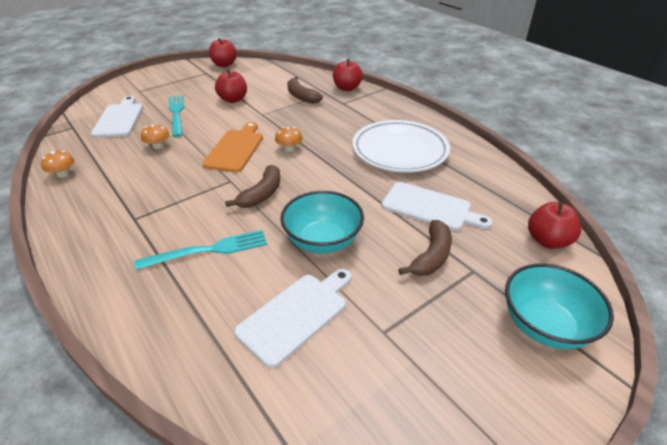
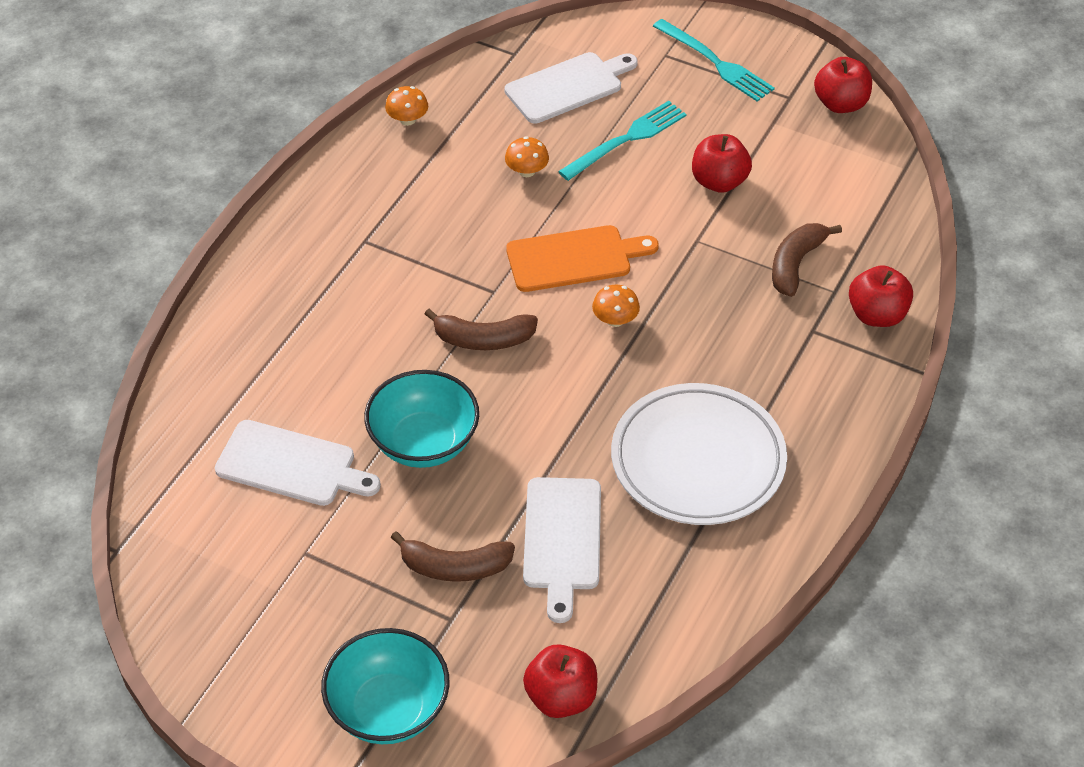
camera: 65 degrees right, 10 degrees up
(208, 250) = (349, 340): turquoise fork -> turquoise fork (716, 63)

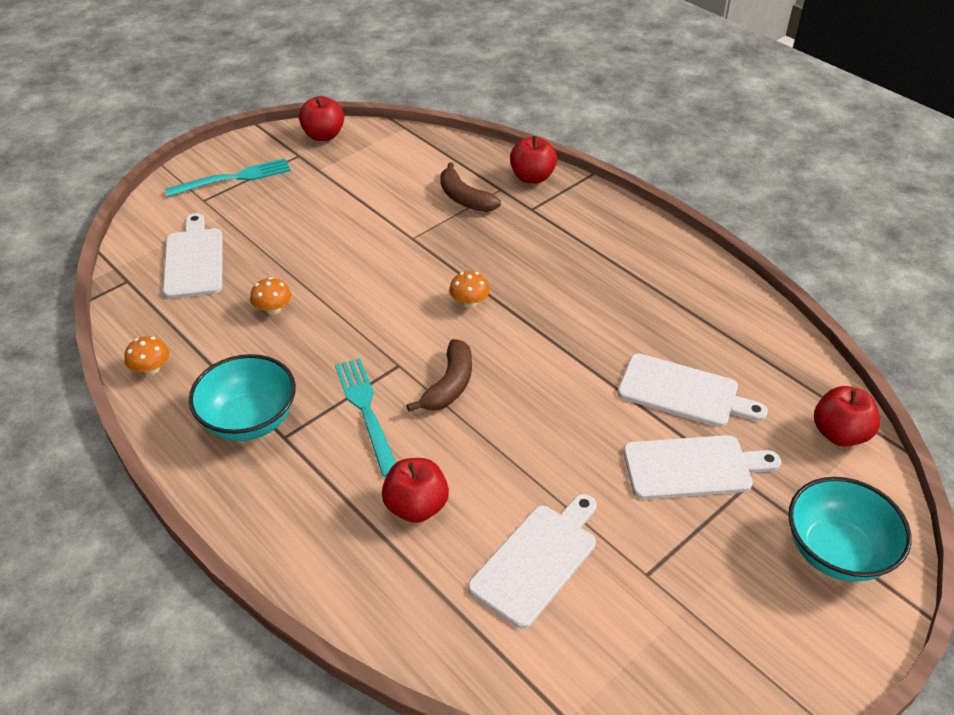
camera: 70 degrees left, 5 degrees down
(424, 443) = (549, 454): turquoise bowl -> turquoise bowl (249, 420)
(455, 567) = (693, 467): brown banana -> white cutting board
(574, 258) = (390, 307): orange cutting board -> none
(627, 139) = (280, 244): turquoise fork -> turquoise fork (366, 411)
(698, 460) = (630, 297): white plate -> none
(719, 182) = (359, 211): red apple -> red apple (416, 506)

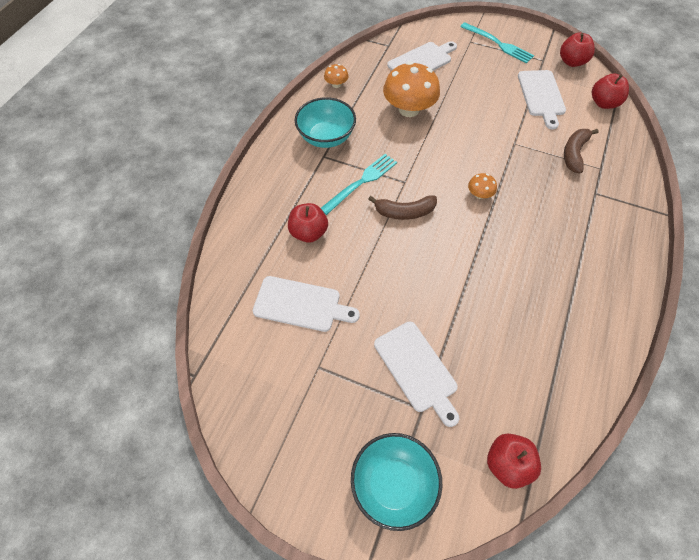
camera: 65 degrees right, 15 degrees up
(273, 309) = (409, 109): orange mushroom -> orange mushroom, size x2.19
(532, 177) = (629, 181): red apple -> red apple (603, 103)
(683, 392) = (481, 344): white cutting board -> white cutting board (541, 95)

